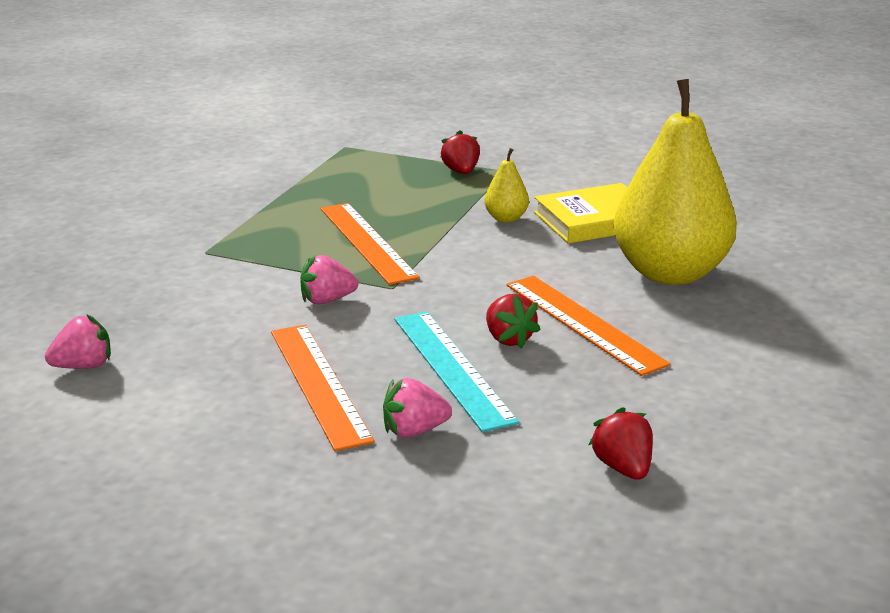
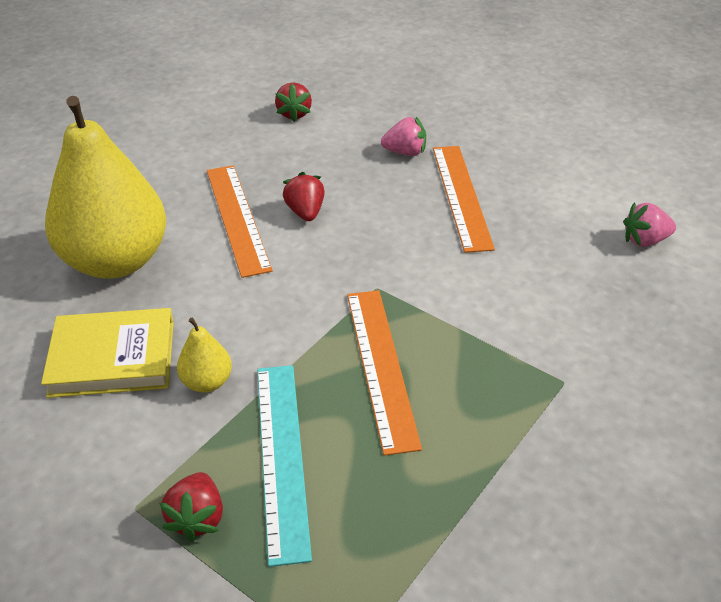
camera: 165 degrees left, 15 degrees up
(327, 300) = (441, 281): pink strawberry -> none
(452, 368) = (360, 194): turquoise ruler -> turquoise ruler (281, 456)

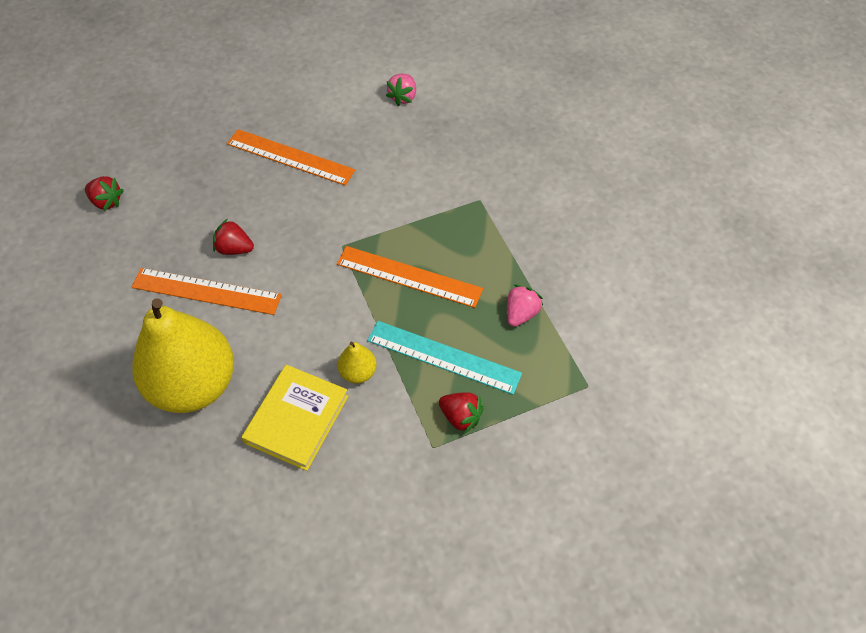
camera: 60 degrees left, 15 degrees up
(405, 152) = (217, 161): pink strawberry -> pink strawberry (521, 313)

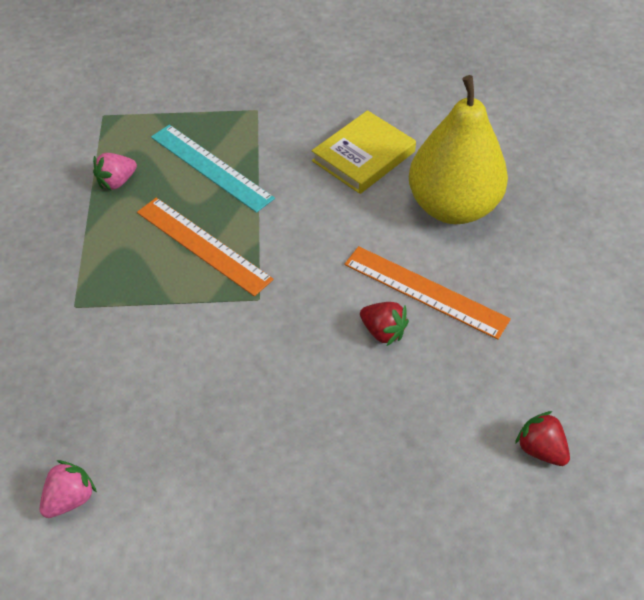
camera: 160 degrees left, 5 degrees down
(290, 157) = (275, 442): orange ruler -> none
(358, 372) = (295, 176): yellow pear -> none
(460, 417) = (223, 122): red strawberry -> none

